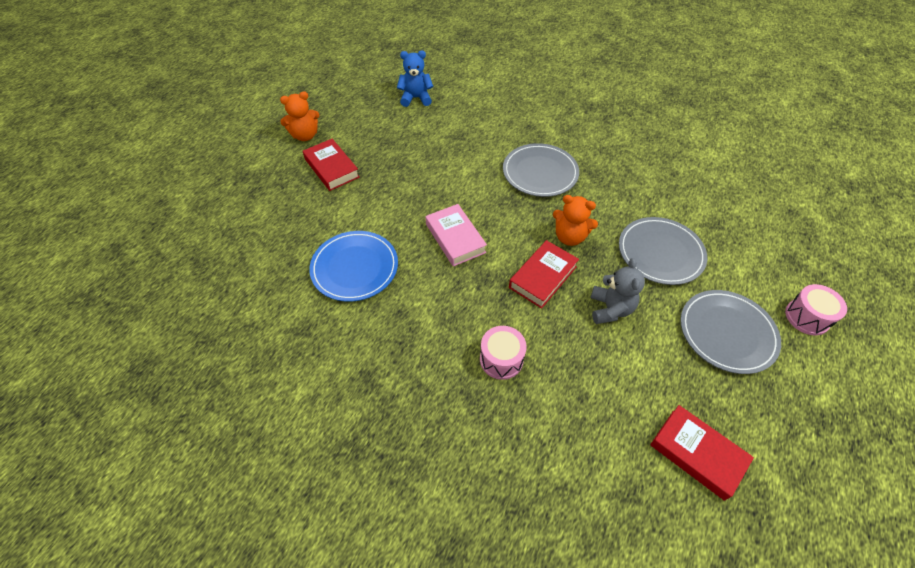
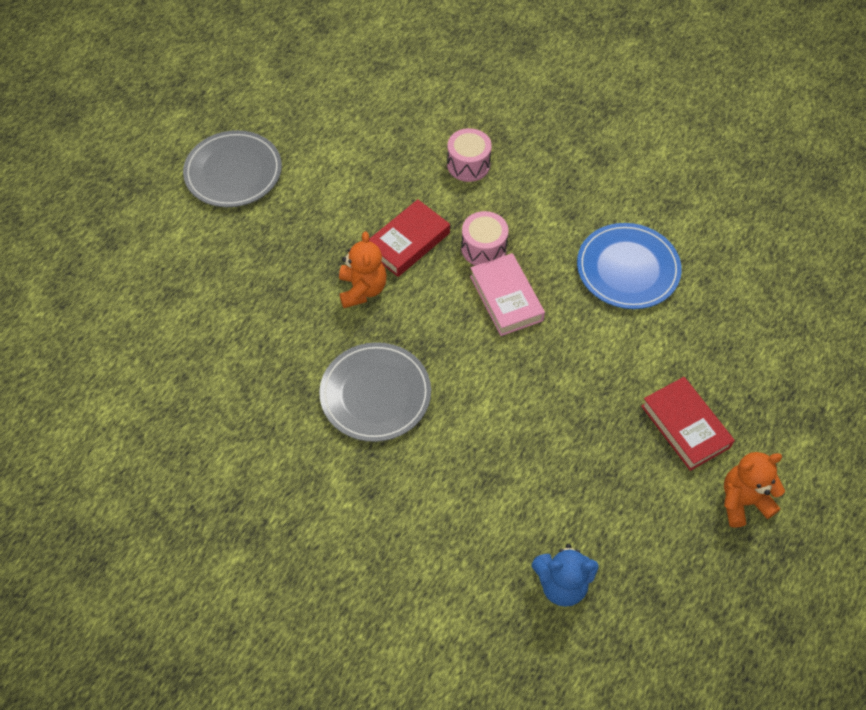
camera: 175 degrees left, 5 degrees up
(569, 237) = (362, 289): orange teddy bear -> orange teddy bear turned 60 degrees clockwise
(610, 309) = (344, 203): grey teddy bear -> none
(660, 253) = (259, 261): grey plate -> none
(697, 453) = (314, 86): red book -> none
(807, 317) = (141, 181): pink drum -> pink drum (483, 248)

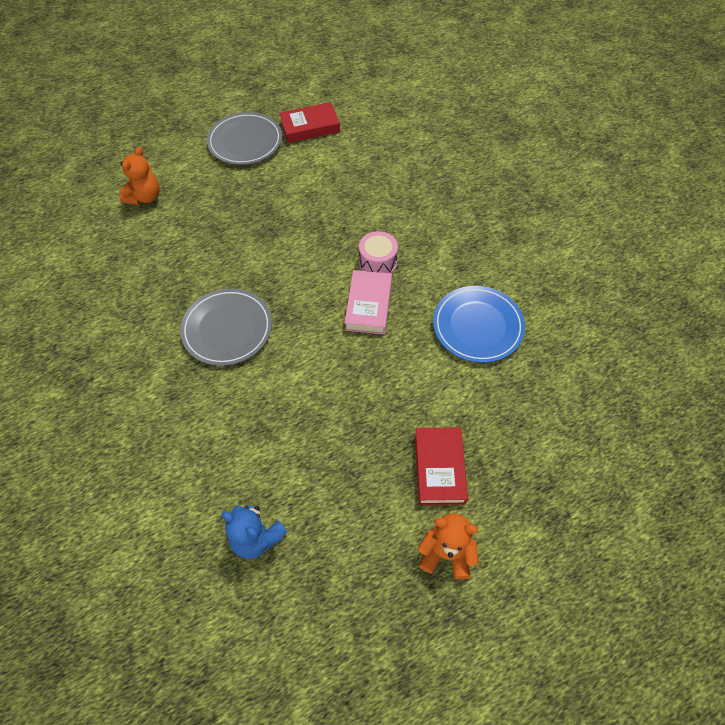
camera: 30 degrees right, 0 degrees up
(362, 289) = (271, 254): orange teddy bear -> orange teddy bear (145, 197)
(408, 242) = (327, 235): red book -> red book (310, 127)
(468, 164) = (409, 201): pink drum -> none

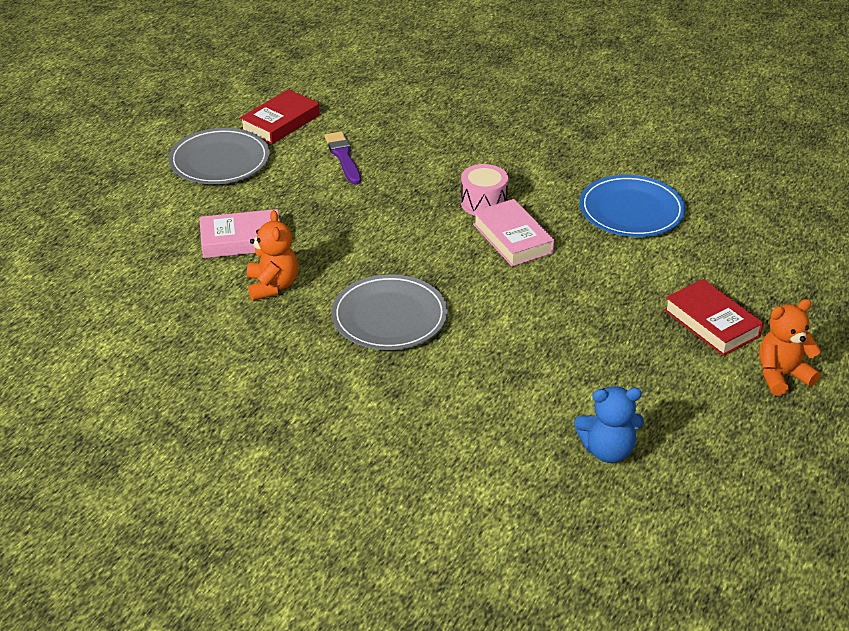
camera: 35 degrees left, 20 degrees down
(145, 197) = (156, 251): orange teddy bear -> orange teddy bear (272, 286)
(199, 214) = (241, 240): none -> pink book
(323, 175) = (343, 157): none -> purple brush

